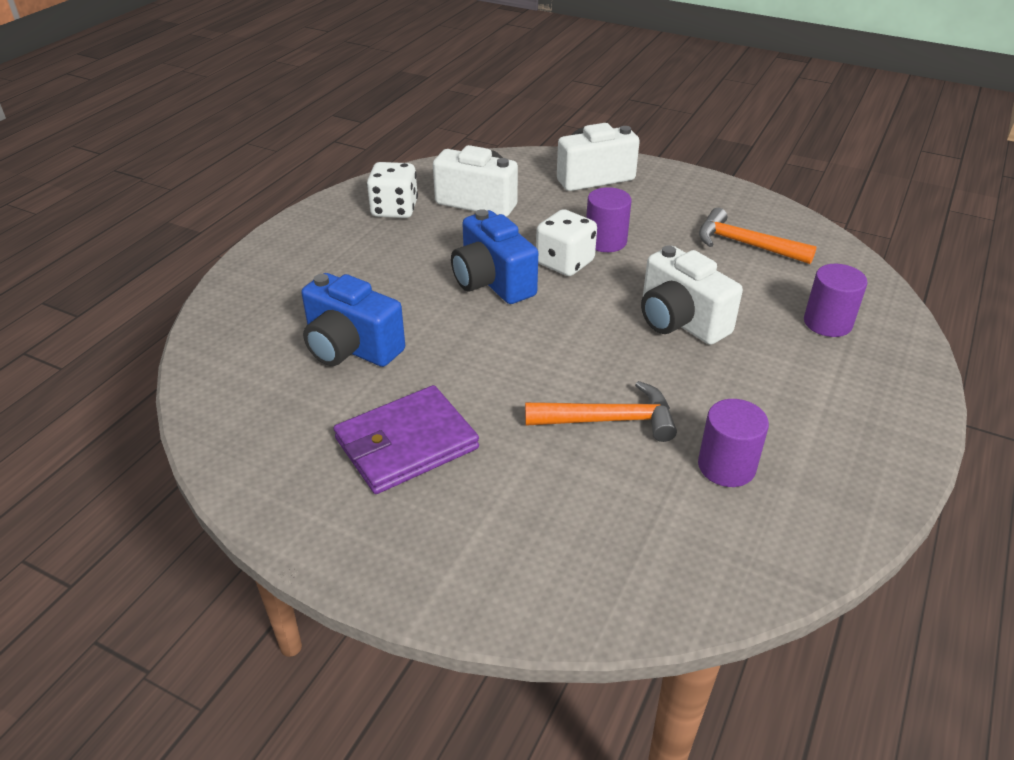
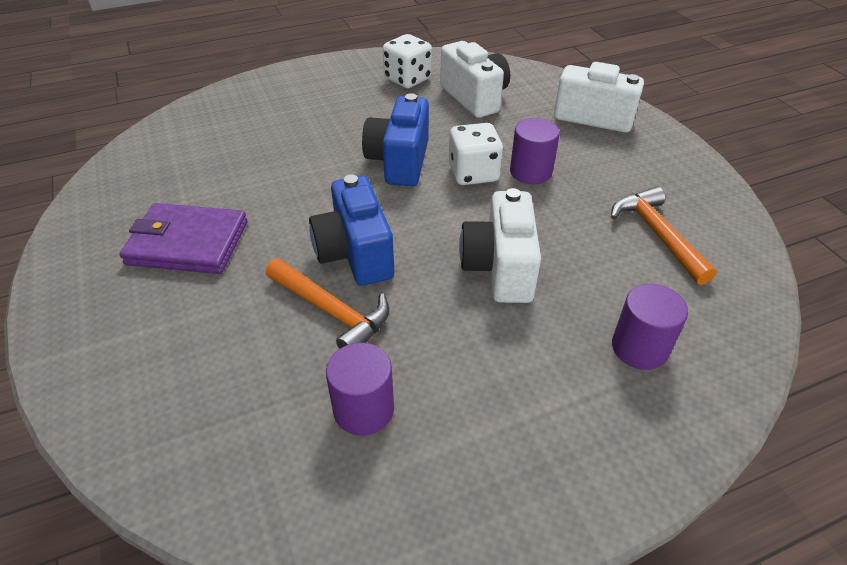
camera: 40 degrees right, 5 degrees up
(351, 348) = (248, 160): blue camera -> blue camera (355, 253)

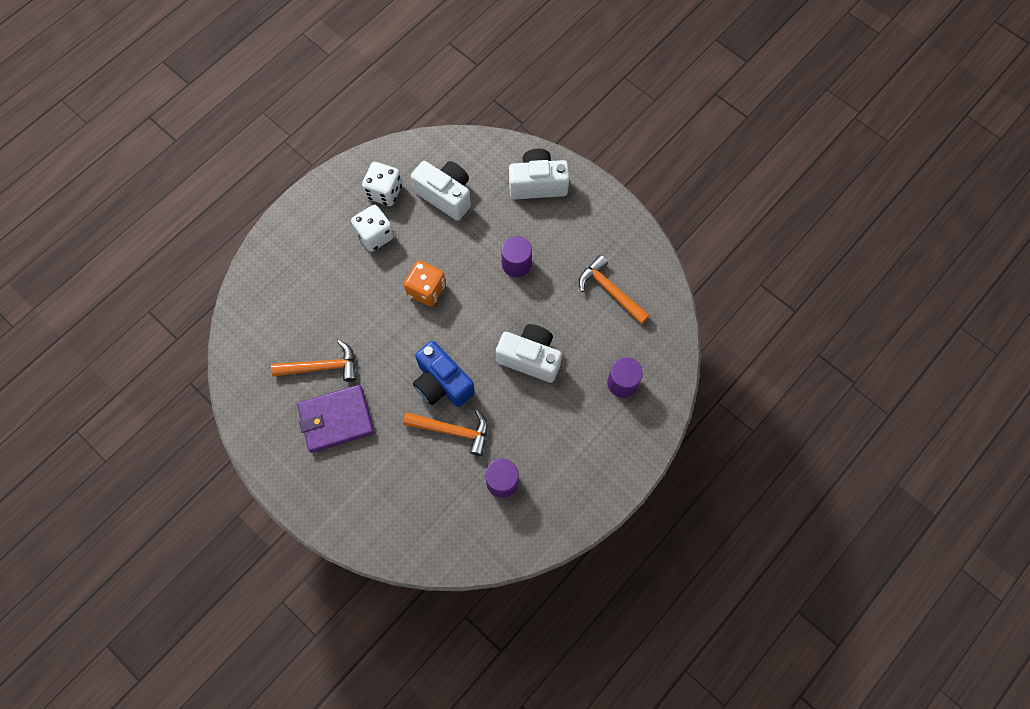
camera: 25 degrees left, 25 degrees up
(218, 189) = (322, 367): none -> orange hammer
(399, 161) = (426, 290): blue camera -> orange dice
(473, 173) = (480, 281): white dice -> white dice (375, 235)
(499, 268) = (530, 358): white camera -> white camera turned 135 degrees clockwise

